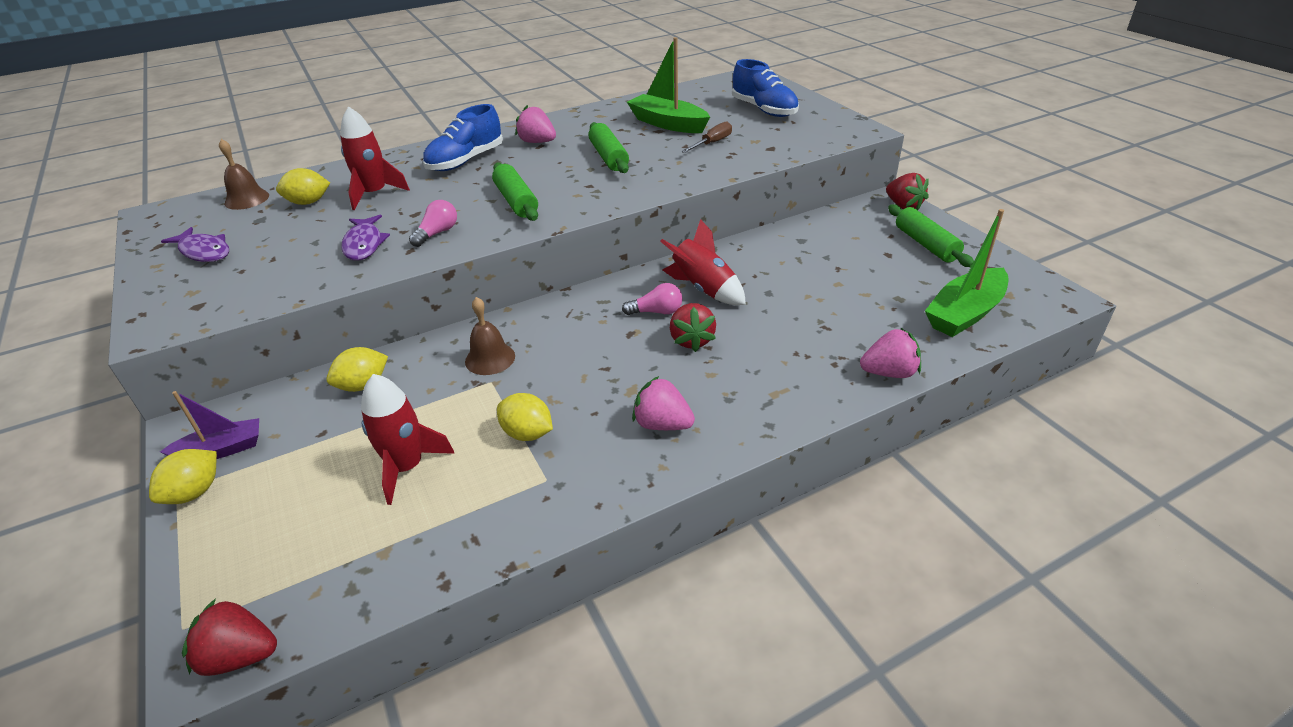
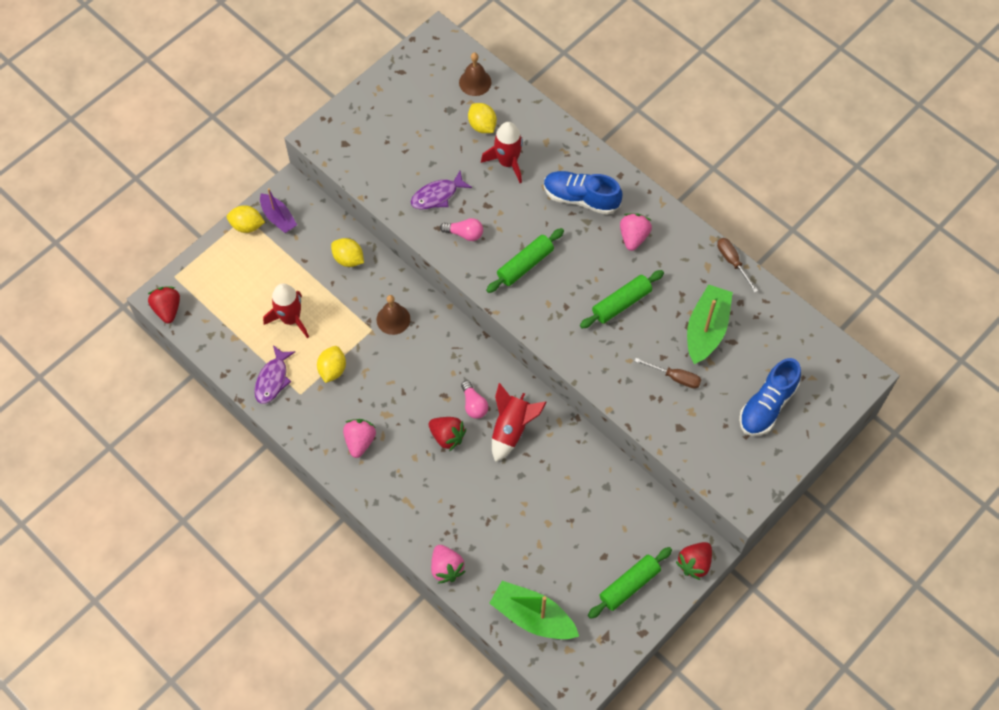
camera: 70 degrees right, 25 degrees up
(204, 251) = (401, 104): purple fish -> purple fish (273, 379)
(604, 105) = (732, 262): none -> brown screwdriver
(691, 340) = (447, 436): red strawberry -> red strawberry turned 120 degrees counterclockwise

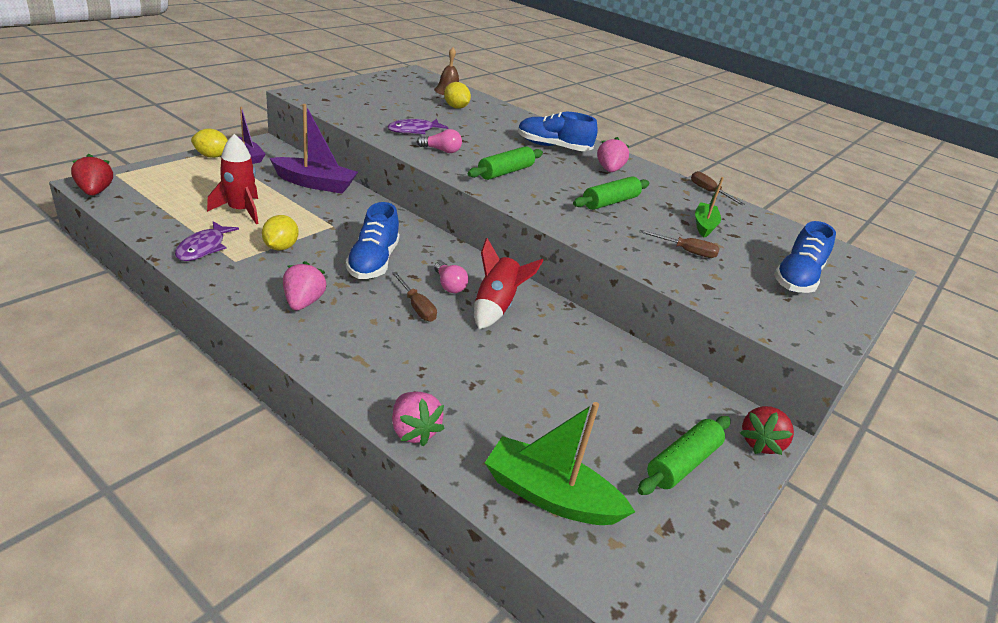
camera: 10 degrees left, 30 degrees down
(348, 259) = (315, 183): yellow lemon -> purple boat
(393, 319) = (358, 221): brown bell -> none
(410, 380) = (373, 262): none -> blue shoe
(447, 436) = (416, 307): red strawberry -> brown screwdriver
(507, 162) = (481, 124): red rocket -> none
(706, 330) = (704, 225): green boat -> green boat, size x0.63

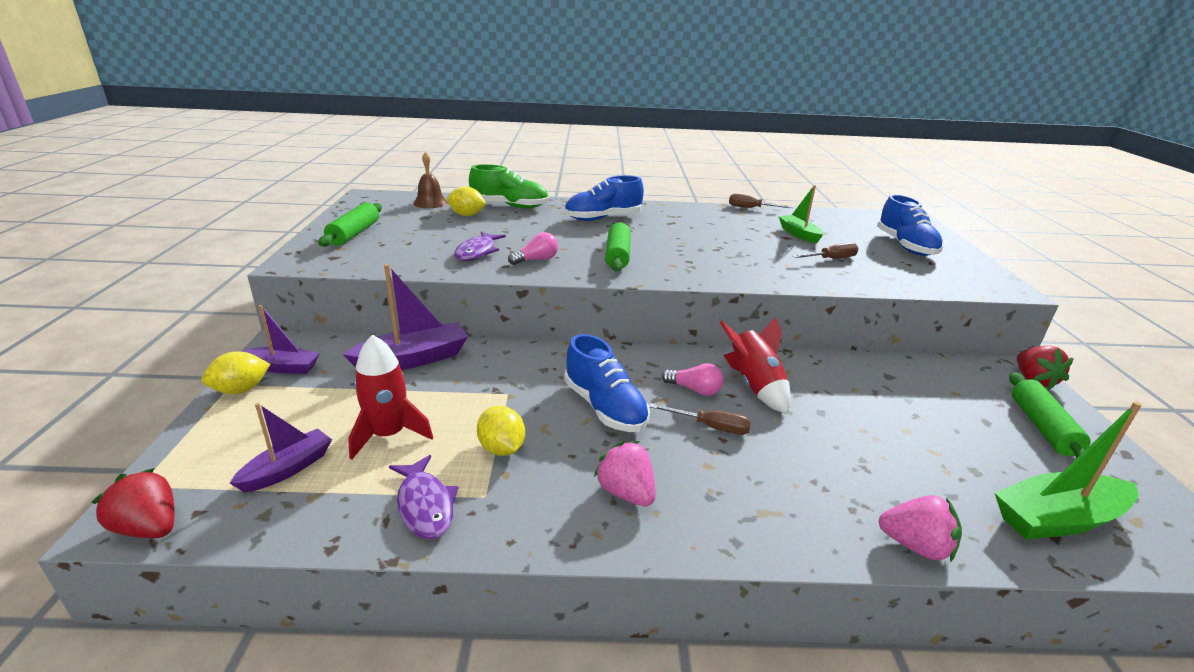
camera: 35 degrees left, 5 degrees down
(176, 200) = (288, 469): none -> purple boat
(499, 113) = (509, 206): none -> green shoe
(609, 170) = (671, 220): pink strawberry -> none
(610, 202) = (723, 245): green rolling pin -> green rolling pin (354, 233)

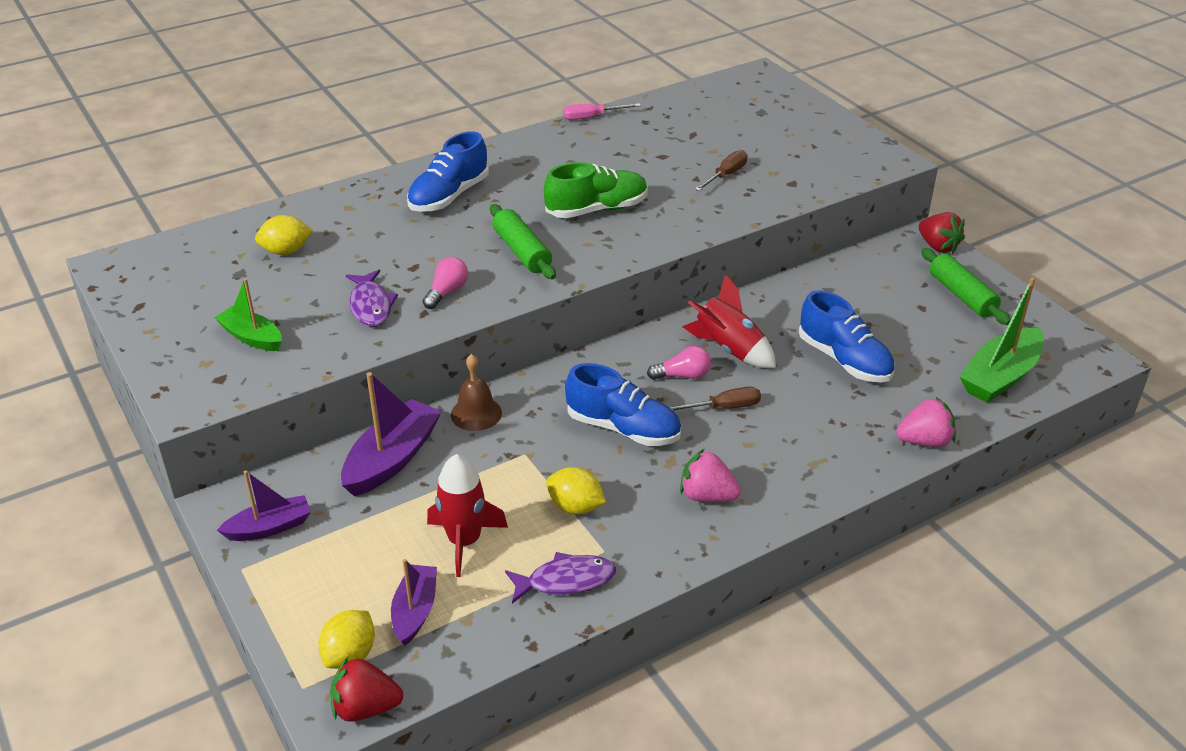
camera: 30 degrees left, 10 degrees up
(241, 390) = (260, 569): yellow lemon -> yellow lemon (350, 655)
(354, 233) = (191, 335): green rolling pin -> none
(425, 505) = (566, 580): purple fish -> purple fish turned 45 degrees counterclockwise
(430, 202) = (212, 246): brown bell -> brown bell (476, 413)
(509, 206) = (318, 215): green shoe -> green shoe (597, 209)
(751, 208) = (592, 117): brown screwdriver -> pink screwdriver
(799, 234) = (671, 146): green boat -> green boat (252, 337)
(905, 246) = (779, 128): blue shoe -> blue shoe (844, 360)

